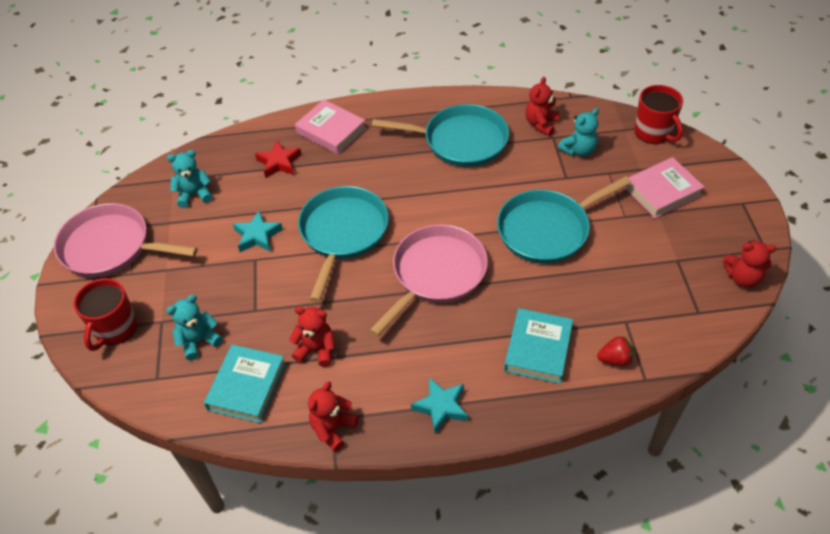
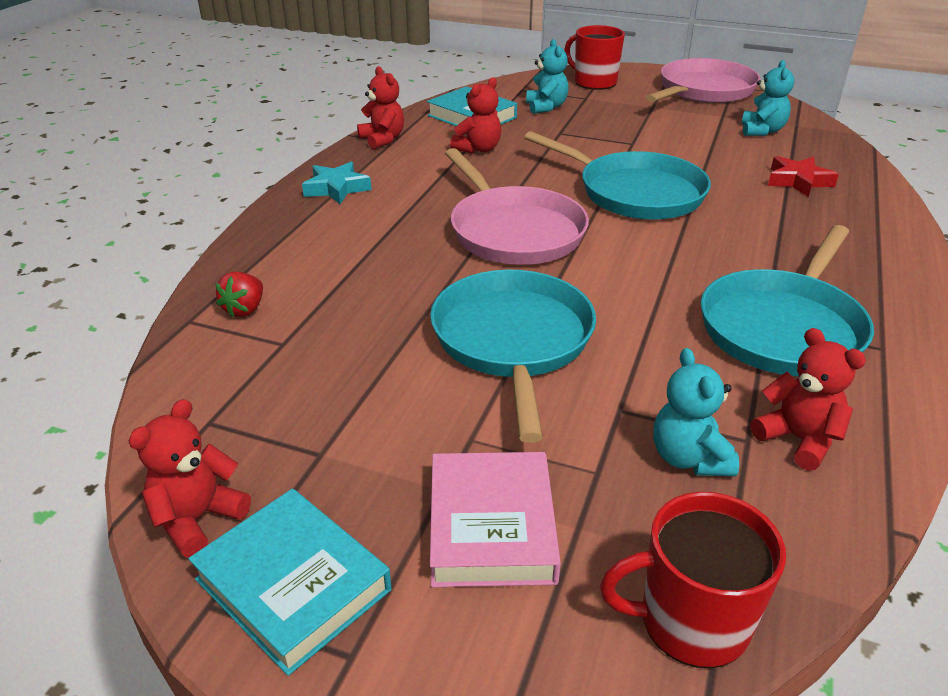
camera: 115 degrees right, 15 degrees down
(257, 236) = (668, 149): turquoise star -> none
(331, 131) = (857, 226): pink book -> none
(538, 349) = (329, 262): turquoise book -> turquoise book (293, 585)

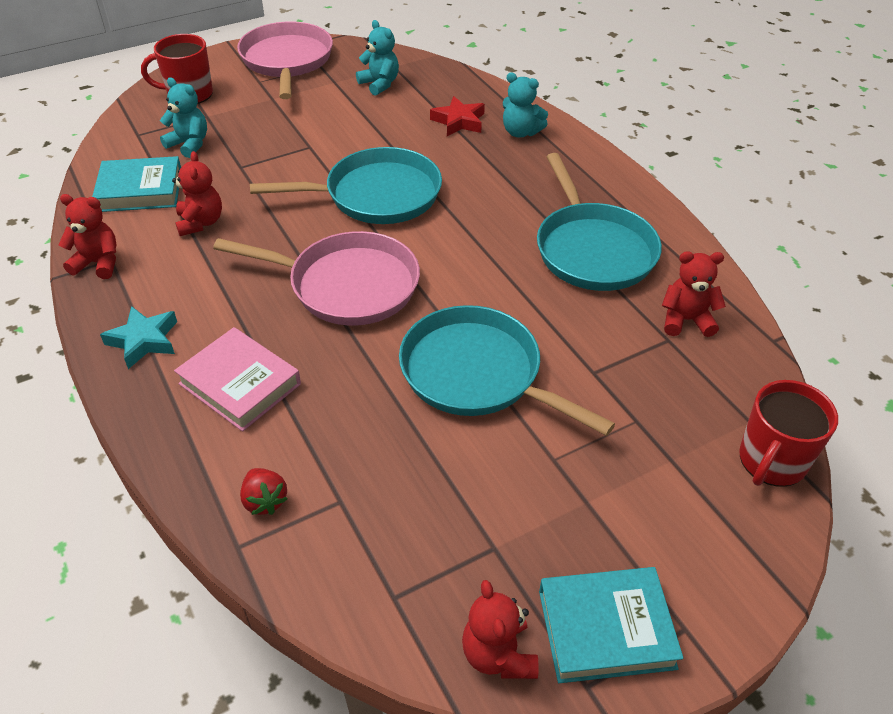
camera: 50 degrees left, 10 degrees up
(491, 526) = (638, 499): pink book -> pink book (240, 384)
(689, 458) = (660, 374): turquoise teddy bear -> turquoise teddy bear (520, 132)

